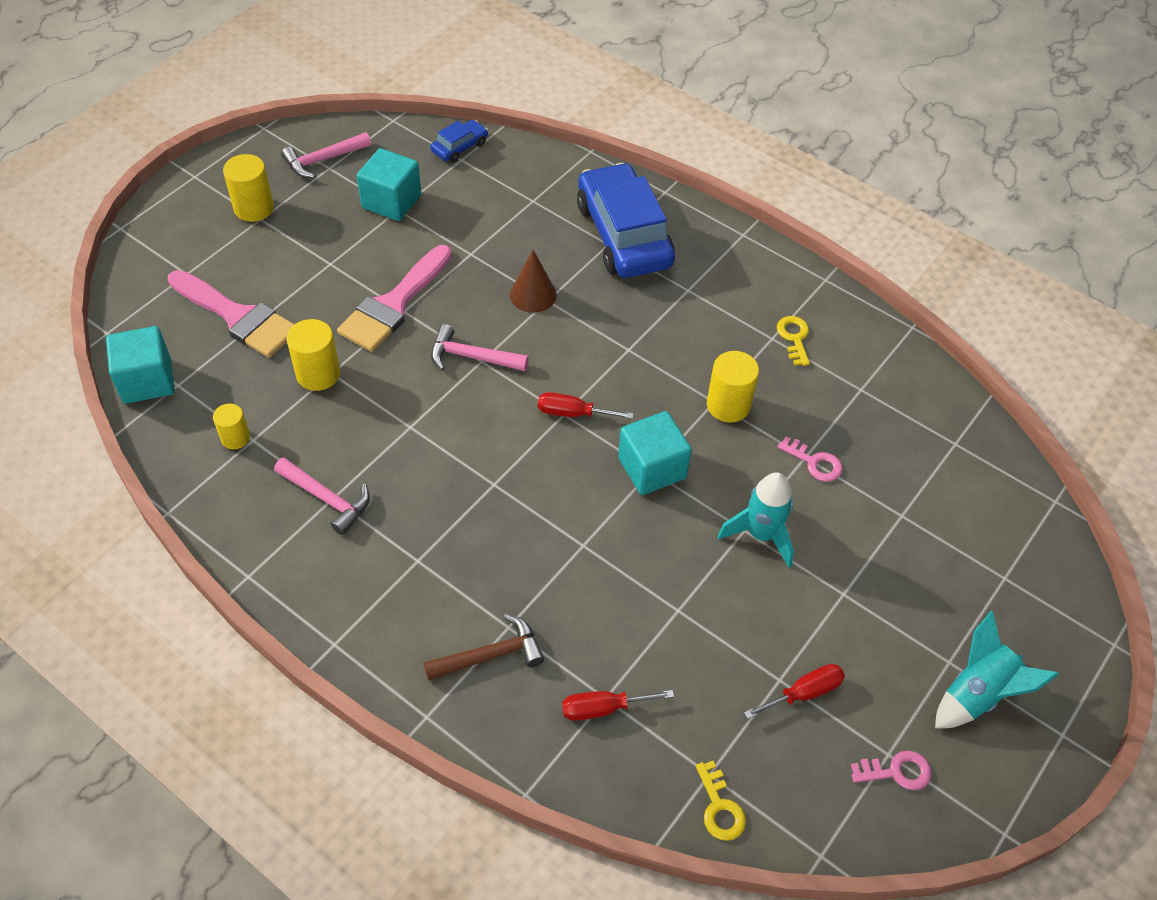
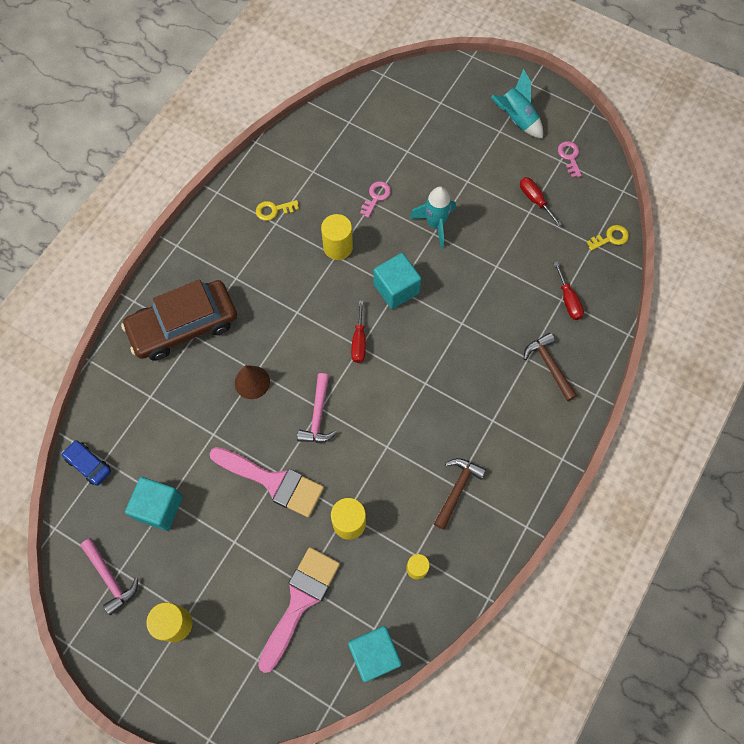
camera: 95 degrees left, 15 degrees up
(327, 499) = (457, 489): pink hammer -> brown hammer
(624, 235) = (183, 326): blue car -> brown car

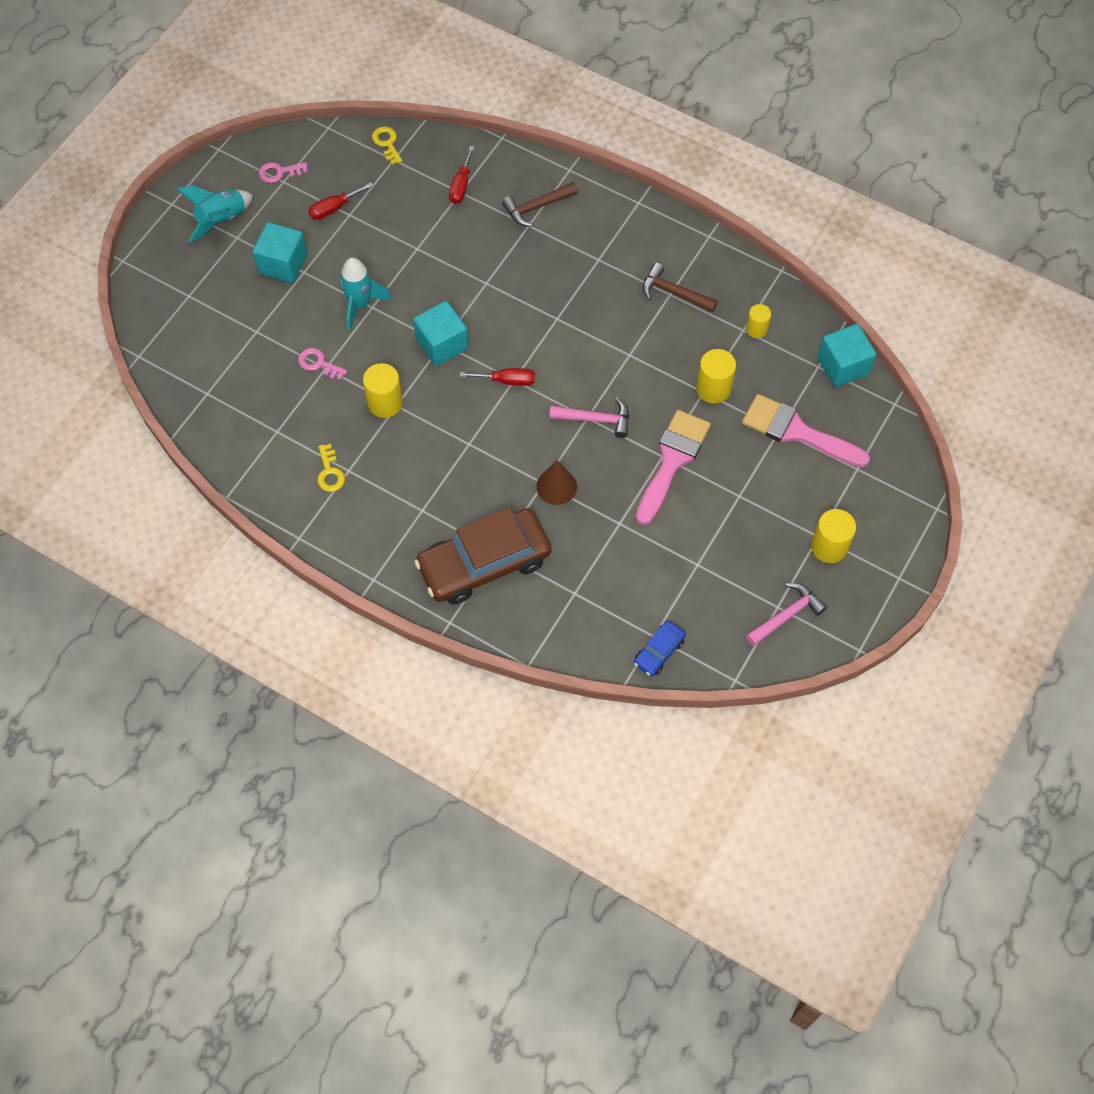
camera: 90 degrees left, 5 degrees down
(159, 507) = (706, 572): turquoise cube -> turquoise cube (283, 264)
(183, 326) = (484, 563): brown car -> brown car turned 90 degrees clockwise
(568, 300) = (461, 186): red screwdriver -> red screwdriver turned 120 degrees clockwise

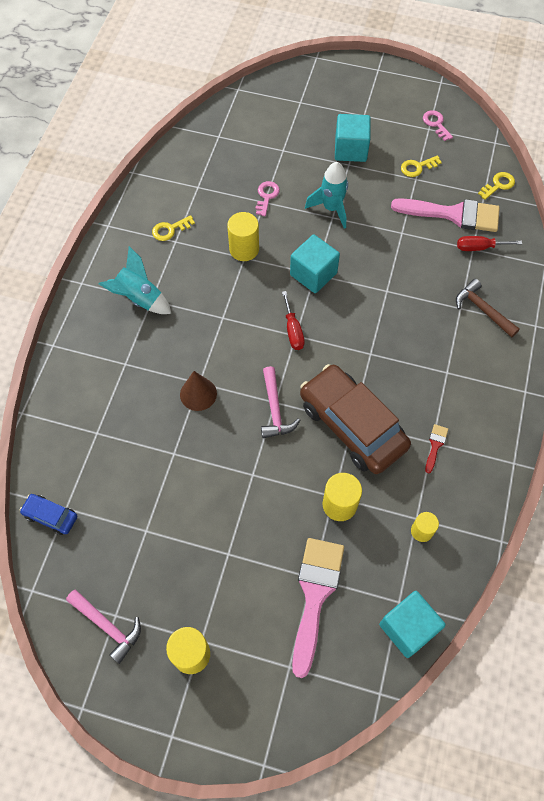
camera: 75 degrees right, 0 degrees up
(222, 220) = (375, 102): turquoise rocket -> turquoise rocket (139, 298)
(334, 208) = (417, 167): red screwdriver -> yellow key
(484, 563) = (111, 357): brown car -> brown car (352, 425)
(672, 460) = (250, 484): pink brush -> pink brush (453, 214)
(674, 292) = (435, 445): brown hammer -> red brush

